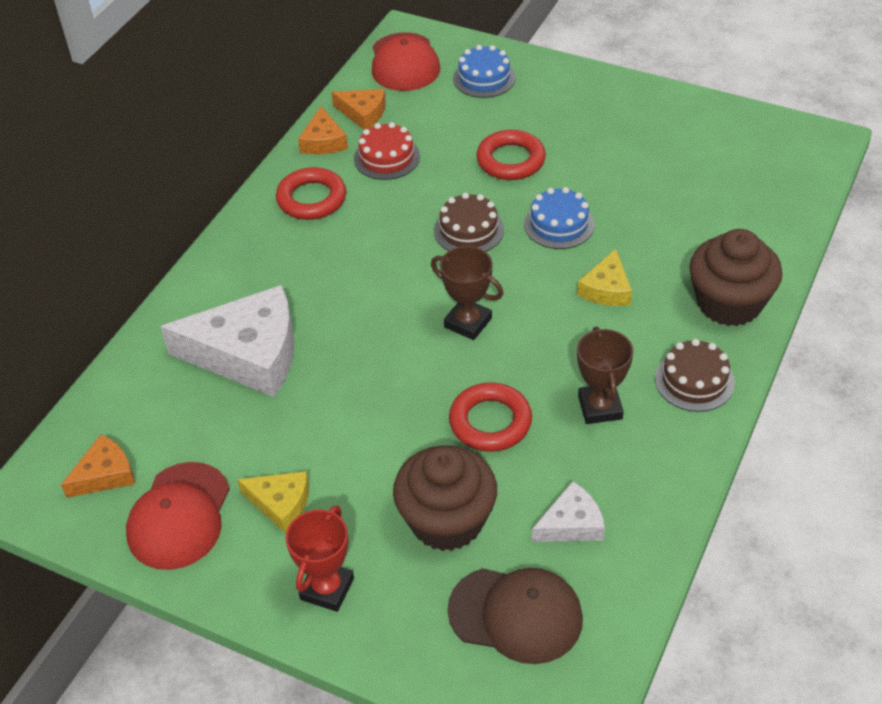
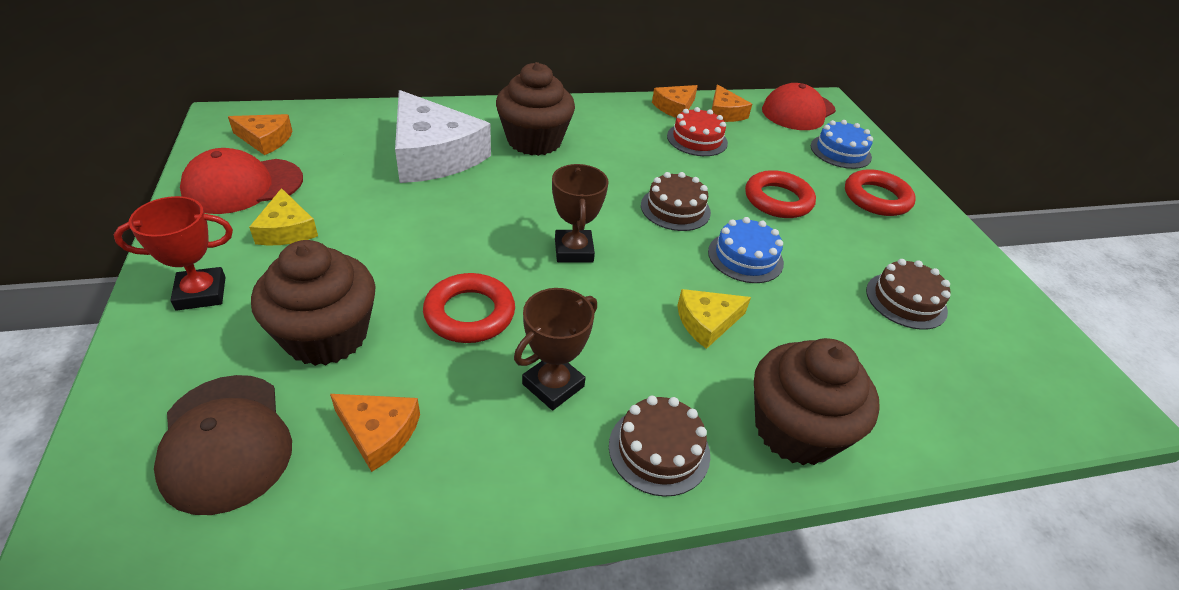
camera: 45 degrees right, 5 degrees down
(289, 270) = (534, 141): none -> brown cupcake
(311, 199) = (614, 123): red ring -> red ring (876, 198)
(571, 524) = (378, 433): white cheese -> orange cheese
(671, 167) = (906, 300): none -> brown cake

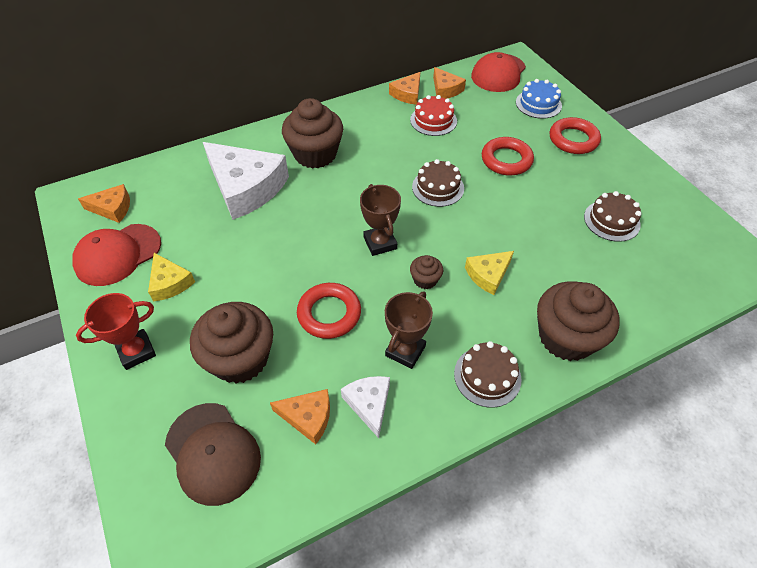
camera: 10 degrees left, 10 degrees up
(472, 439) = (369, 404): none -> white cheese
(616, 306) = (425, 280): none -> brown cupcake
(745, 257) = (498, 215): blue cake -> none

